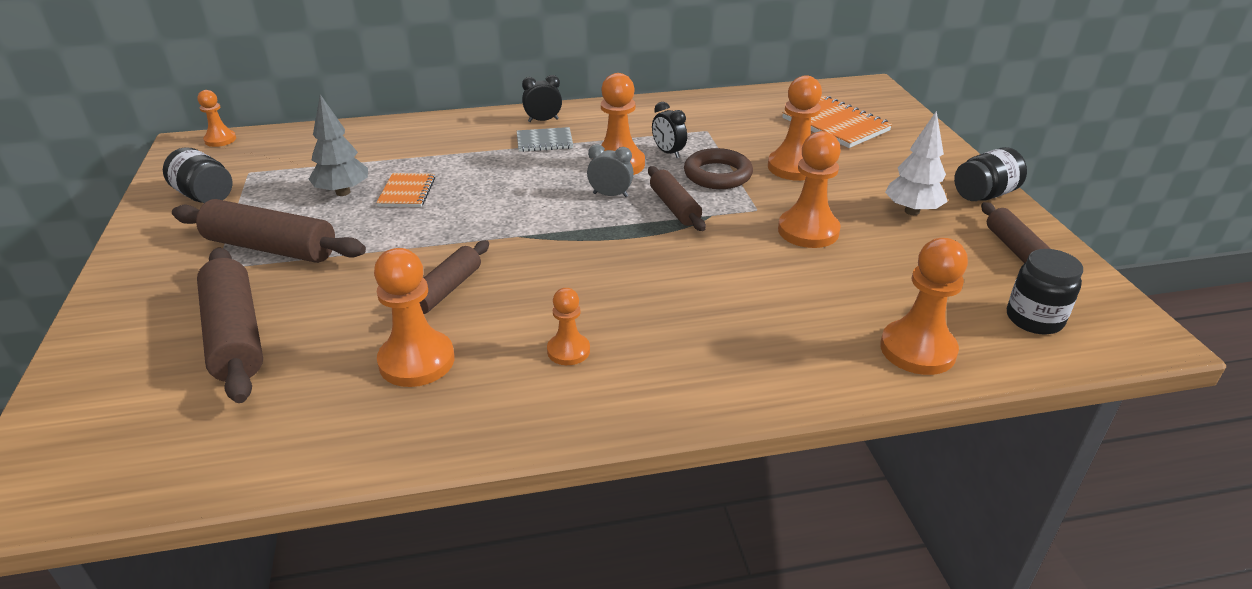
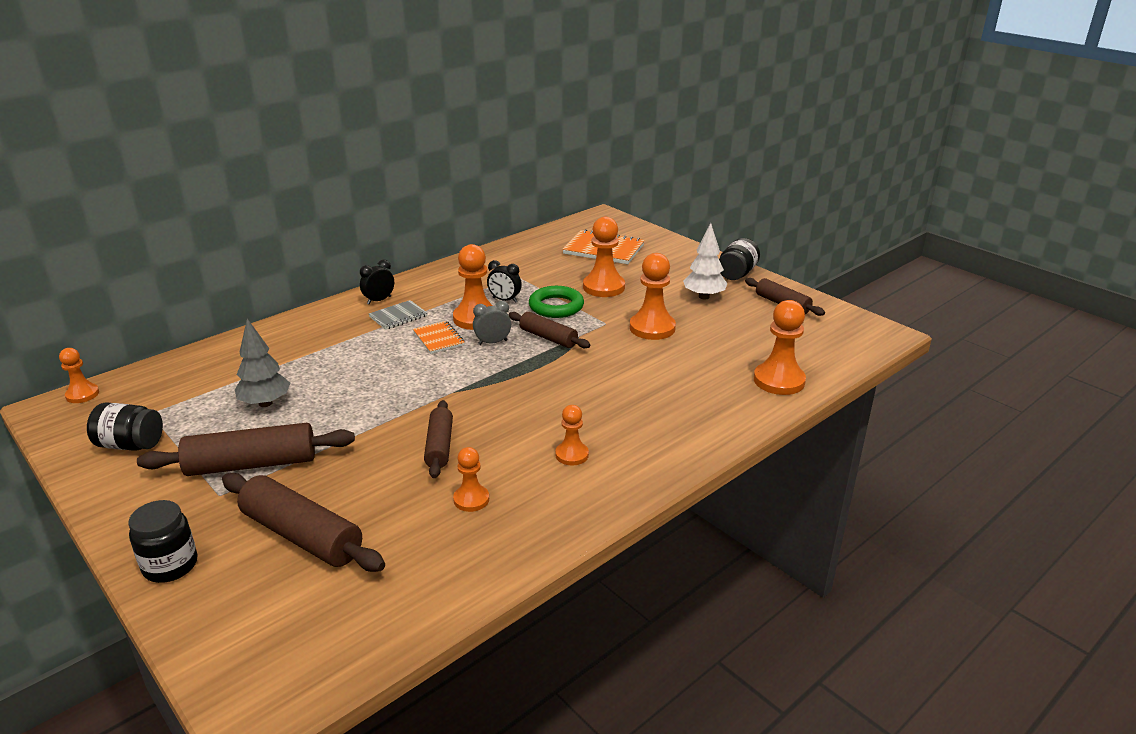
camera: 30 degrees left, 5 degrees down
(407, 192) = (324, 386): orange notebook -> orange notebook (439, 339)
(416, 361) = (471, 499): orange pawn -> orange pawn, size x0.58
(717, 175) = (556, 306): brown ring -> green ring
(1034, 319) = (824, 342): black jar -> black jar (170, 565)

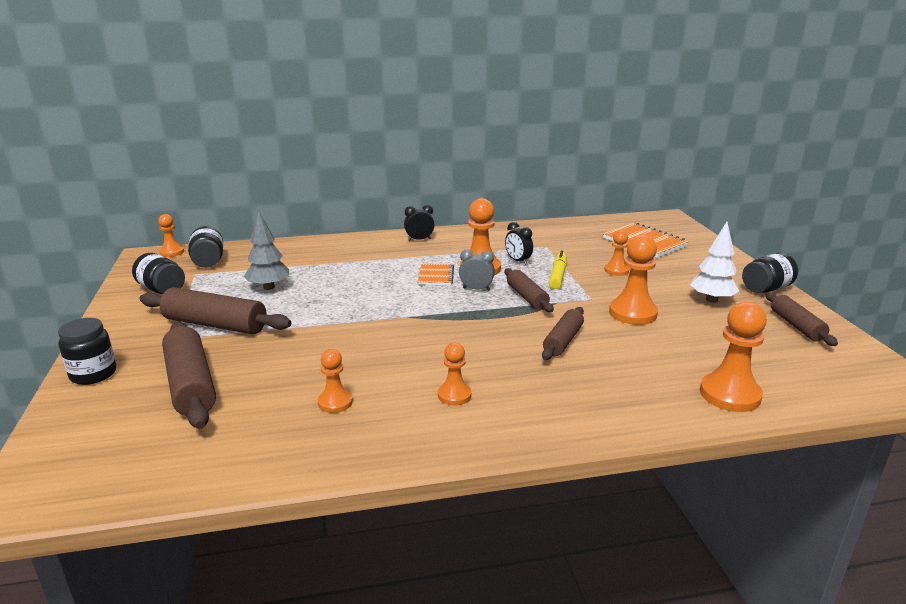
camera: 30 degrees right, 5 degrees down
(149, 393) = (208, 262): none -> black jar
(398, 316) = (422, 253): grey notebook -> none
(439, 446) = (354, 353): brown rolling pin -> brown rolling pin (563, 341)
(556, 306) = (557, 275): green ring -> yellow marker
(603, 287) = (616, 270): orange pawn -> orange pawn, size x0.58

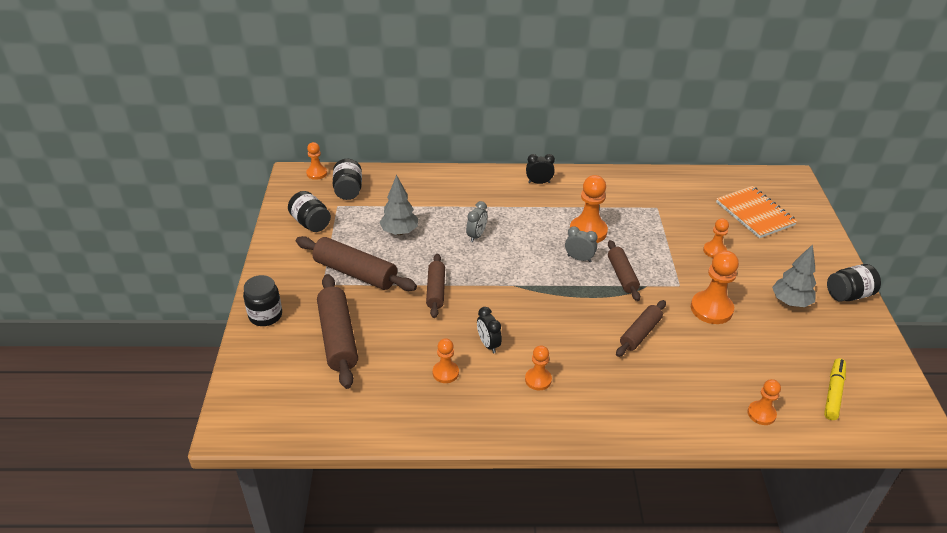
camera: 10 degrees right, 15 degrees up
(358, 282) = (476, 236): none -> grey clock
(436, 276) = (546, 236): orange notebook -> none
(518, 261) = (625, 225): black clock -> black clock (488, 344)
(557, 275) = (657, 250): yellow marker -> yellow marker (833, 393)
(711, 300) = (790, 302): white tree -> grey tree
(730, 394) = (761, 414): orange pawn -> orange pawn, size x0.58
(796, 326) = (855, 346): brown rolling pin -> brown rolling pin (436, 290)

